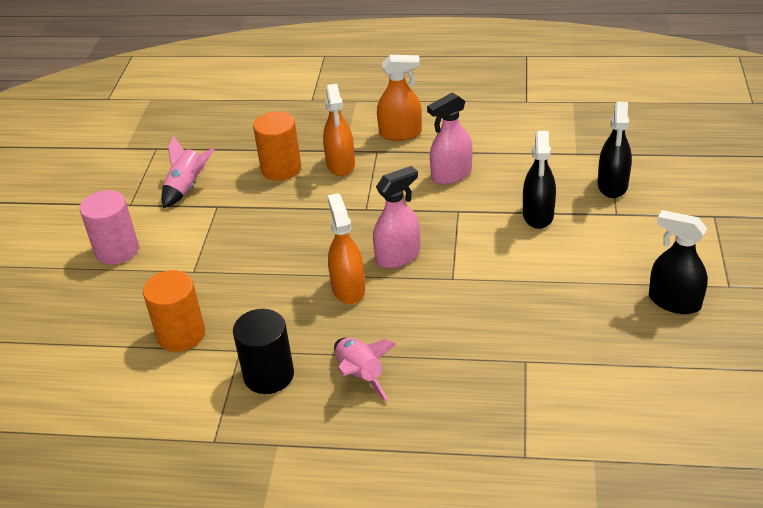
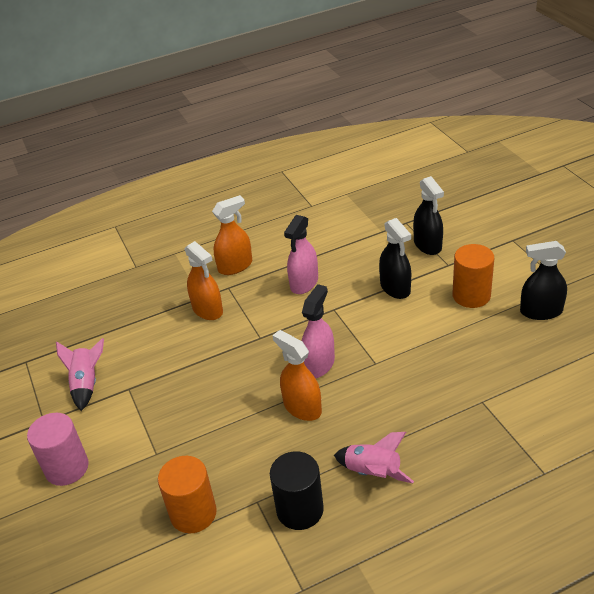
camera: 30 degrees left, 0 degrees up
(281, 168) = (159, 333): orange cylinder -> orange cylinder (471, 295)

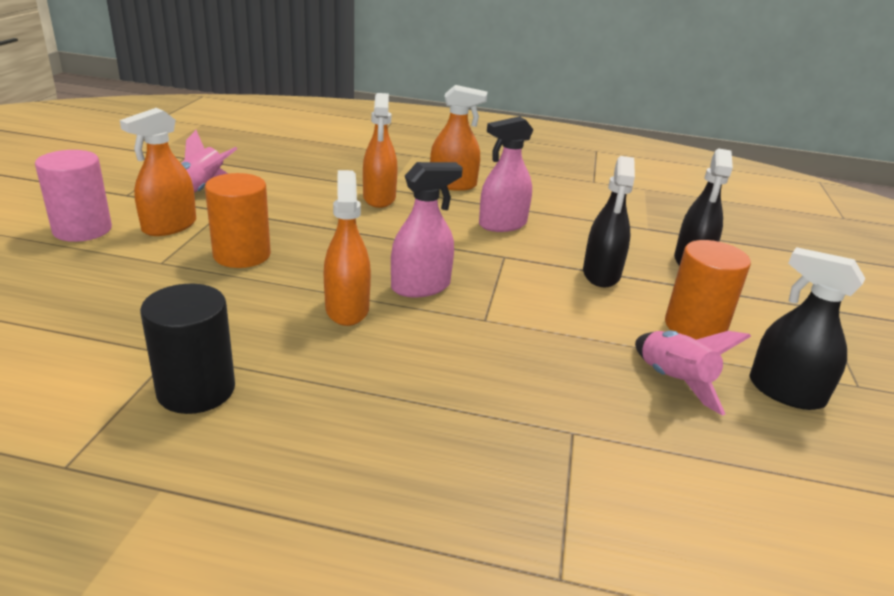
camera: 30 degrees right, 10 degrees down
(116, 425) = (169, 226): none -> orange spray bottle
(193, 513) = (104, 323): orange cylinder -> orange cylinder (242, 255)
(373, 472) = (327, 411): pink rocket -> pink rocket (674, 381)

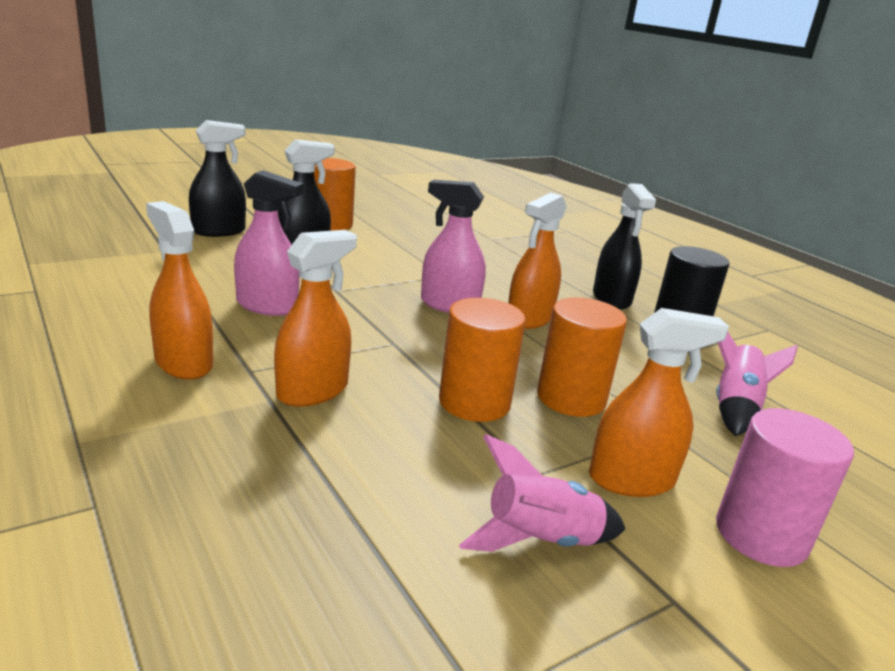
camera: 135 degrees left, 5 degrees down
(296, 227) = (474, 402): none -> orange cylinder
(674, 381) = (404, 225): pink rocket -> pink rocket (735, 408)
(785, 392) = (363, 205): black spray bottle -> black spray bottle (611, 299)

